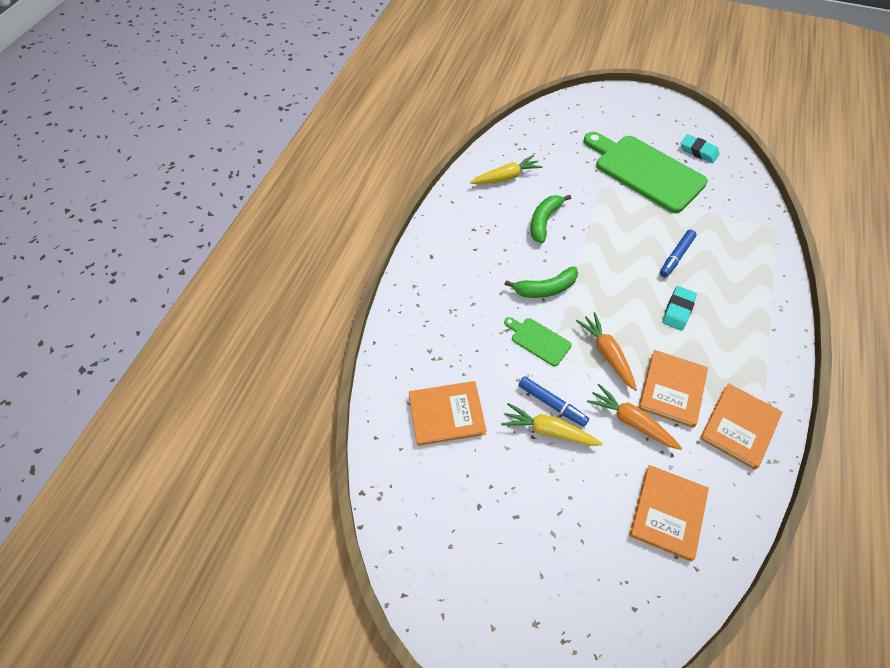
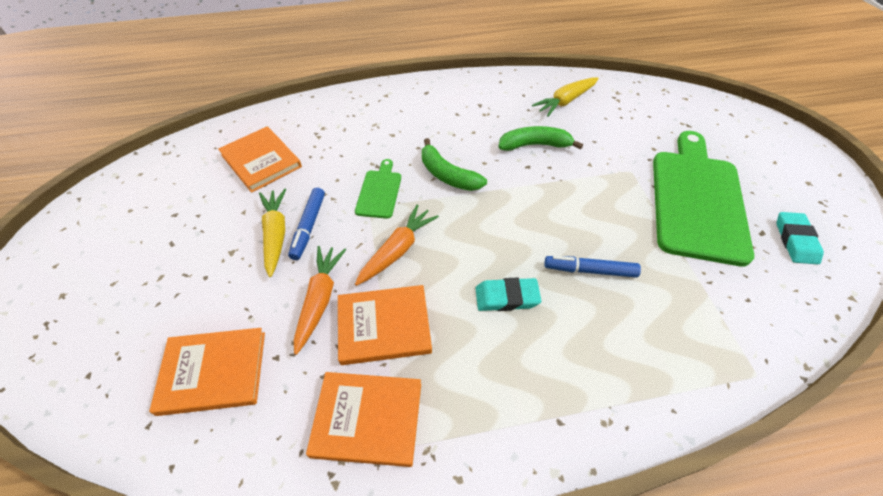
camera: 60 degrees right, 5 degrees down
(506, 177) = (565, 101): yellow carrot -> yellow carrot turned 105 degrees clockwise

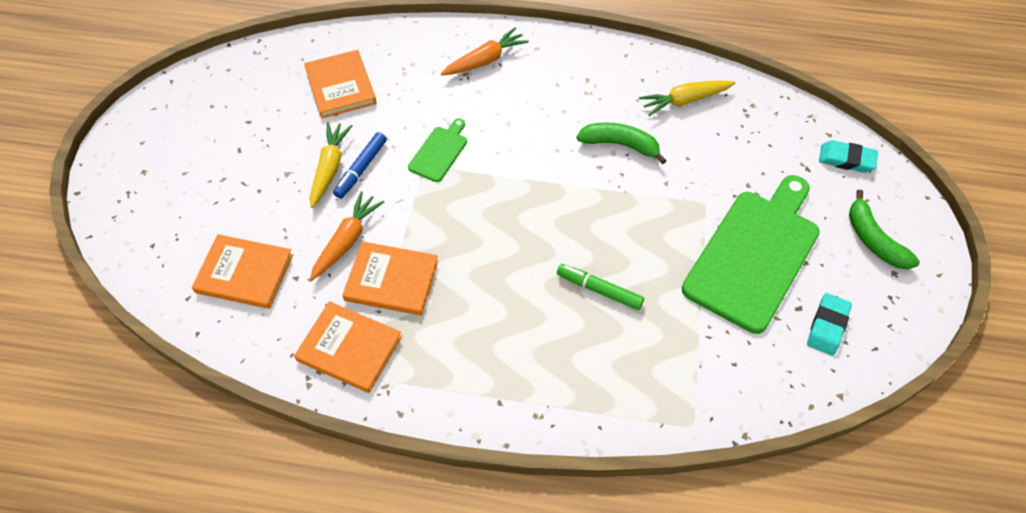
camera: 20 degrees right, 5 degrees up
(397, 250) = (431, 216): orange carrot -> orange carrot (485, 60)
(447, 175) = (513, 153): green banana -> green banana (873, 240)
(506, 297) = (509, 290): turquoise eraser -> turquoise eraser (846, 159)
(590, 270) = (599, 290): blue marker -> green marker

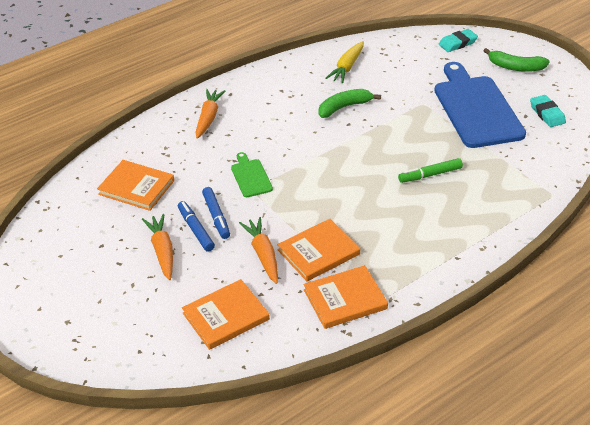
camera: 45 degrees left, 15 degrees down
(281, 166) = (162, 251): none -> orange carrot
(329, 168) = (196, 230): yellow carrot -> blue marker
(754, 255) = (476, 109): green cutting board -> blue cutting board

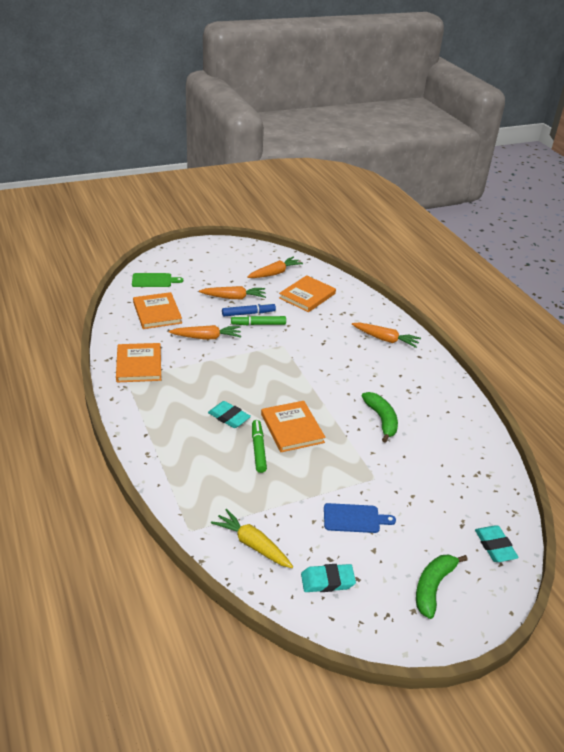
camera: 100 degrees right, 5 degrees down
(87, 225) = (274, 273): none -> orange carrot
(216, 216) = (258, 324): blue marker -> green marker
(250, 177) = (298, 347): green cutting board -> green cutting board (154, 280)
(318, 252) = (194, 363): orange book -> orange book (292, 428)
(347, 67) = (452, 438): yellow carrot -> yellow carrot (252, 544)
(396, 204) = (229, 417): none -> turquoise eraser
(476, 109) = (354, 518): blue cutting board -> blue cutting board, size x0.45

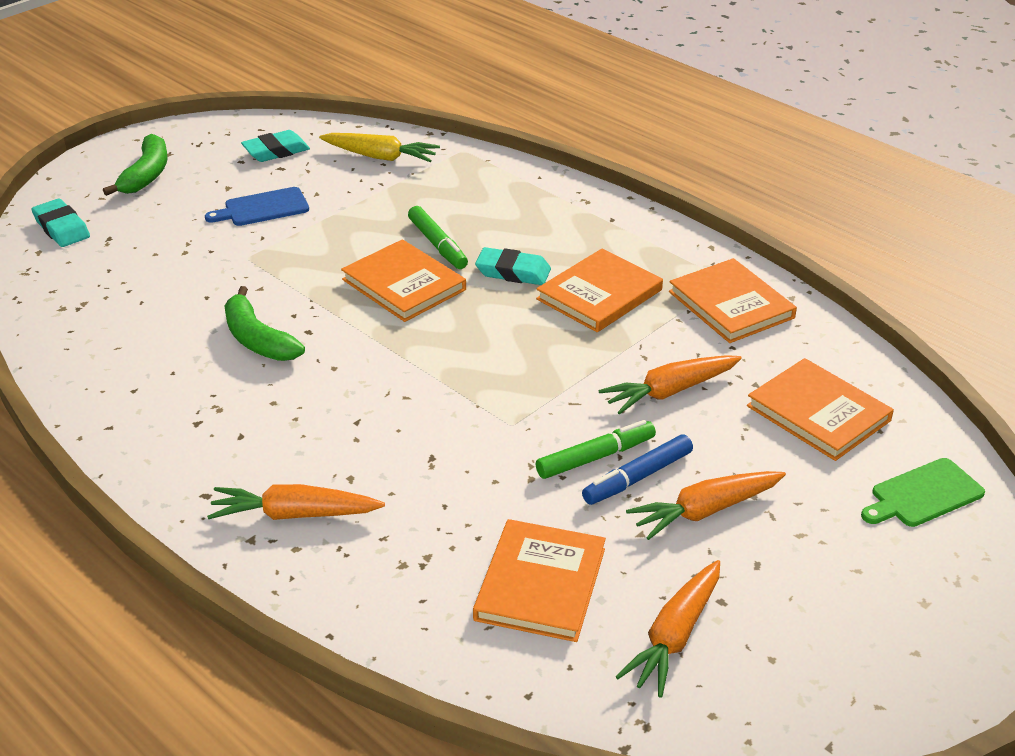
camera: 160 degrees right, 0 degrees up
(196, 390) = (599, 295): none -> orange book

